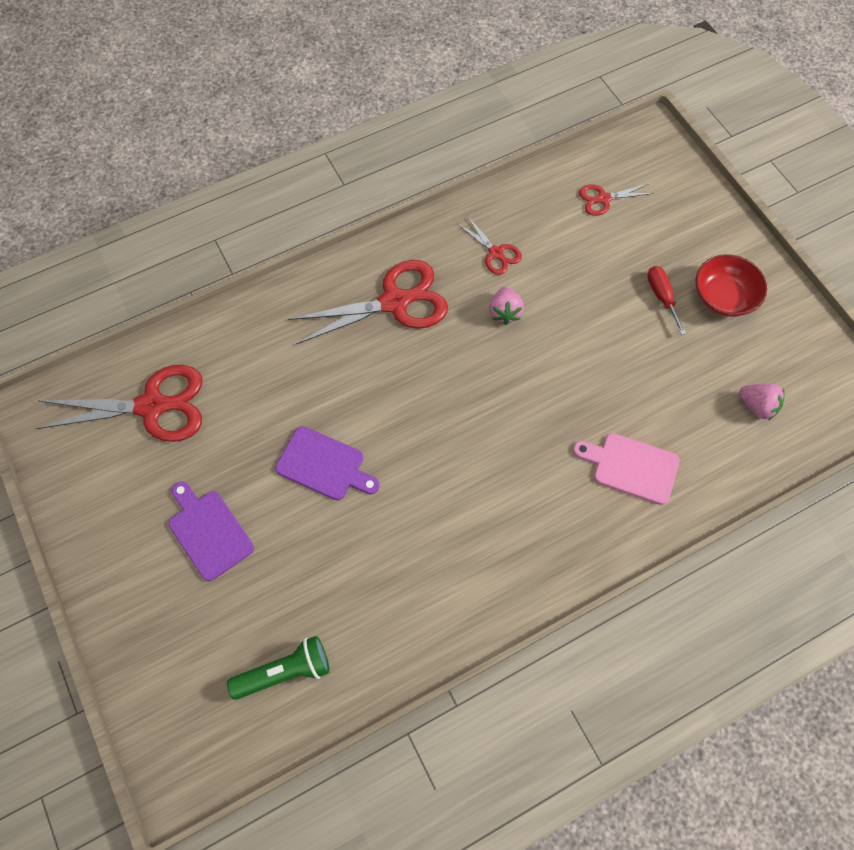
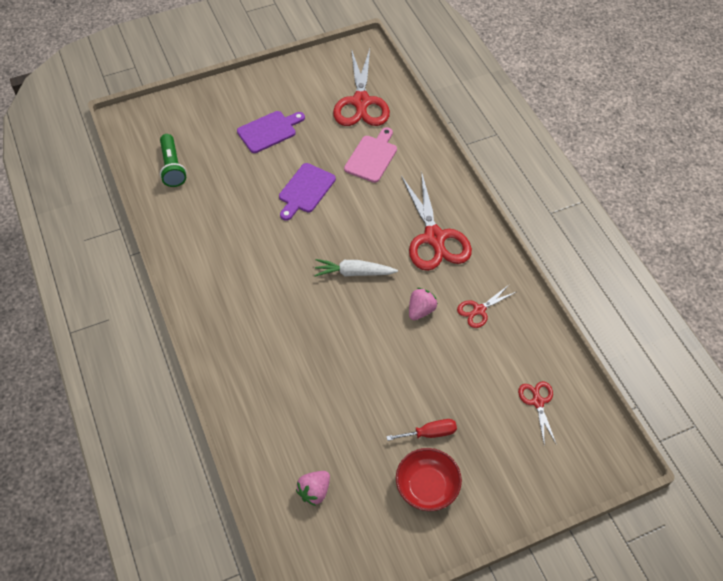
camera: 95 degrees right, 10 degrees down
(458, 390) = (354, 273): none -> white carrot
(504, 312) = (421, 310): pink strawberry -> pink strawberry turned 120 degrees clockwise
(631, 467) = (274, 382): pink cutting board -> pink cutting board (372, 157)

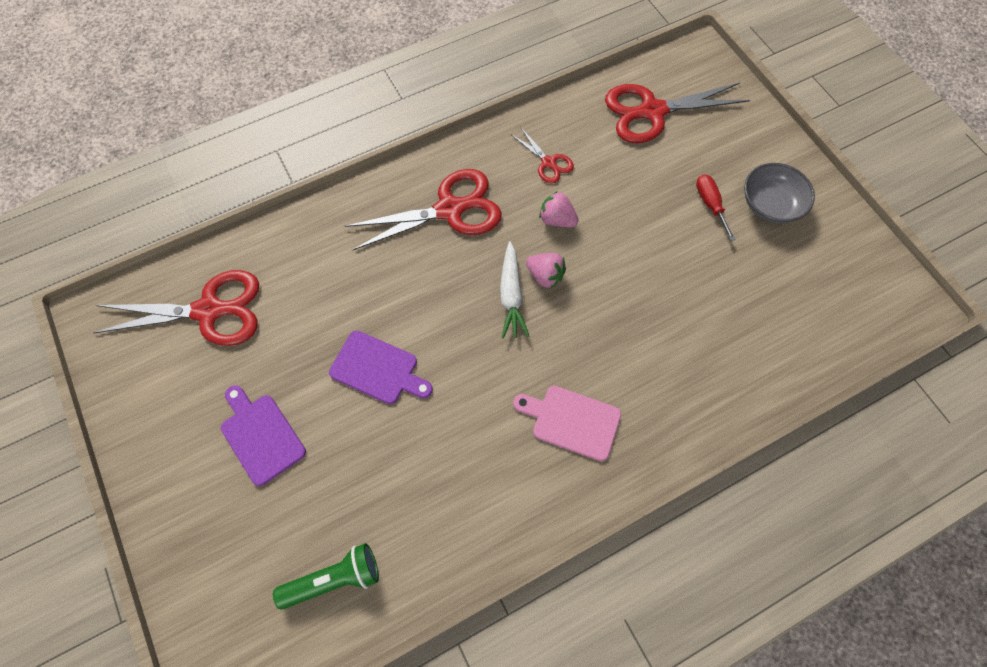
camera: 95 degrees left, 10 degrees up
(314, 491) = (806, 310): pink strawberry -> pink strawberry (545, 276)
(372, 157) = (316, 289): pink cutting board -> pink cutting board (572, 421)
(427, 486) = (770, 205): red bowl -> grey bowl
(538, 402) = (652, 111): red scissors -> red scissors, size x2.00

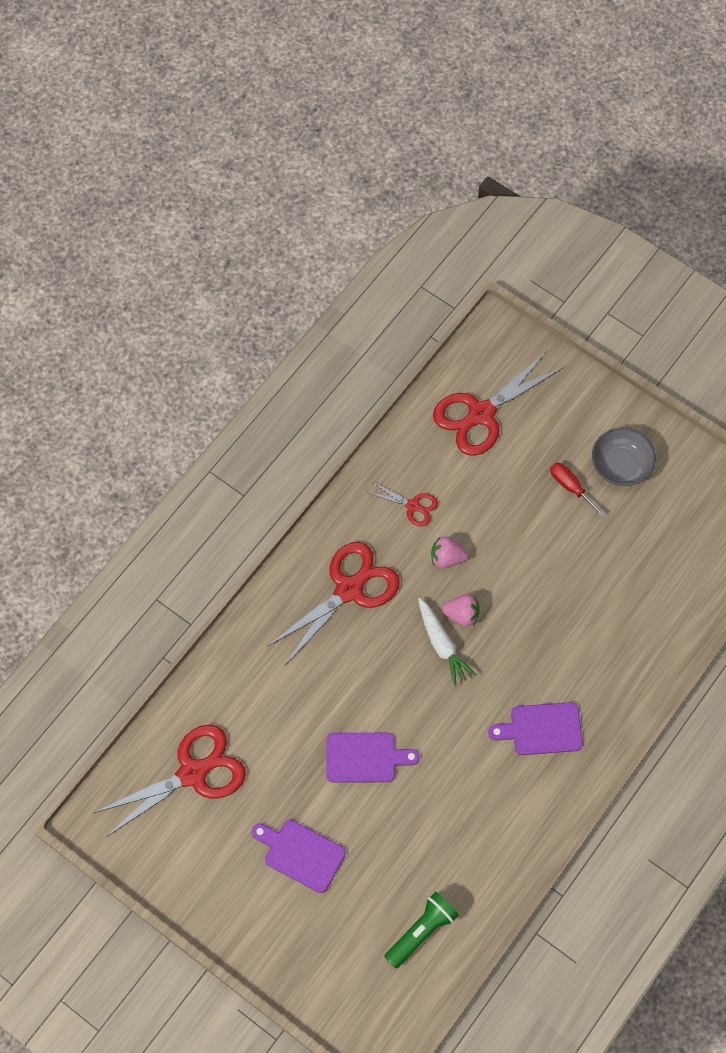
camera: 25 degrees left, 0 degrees up
(572, 421) = (542, 729): pink cutting board -> purple cutting board

